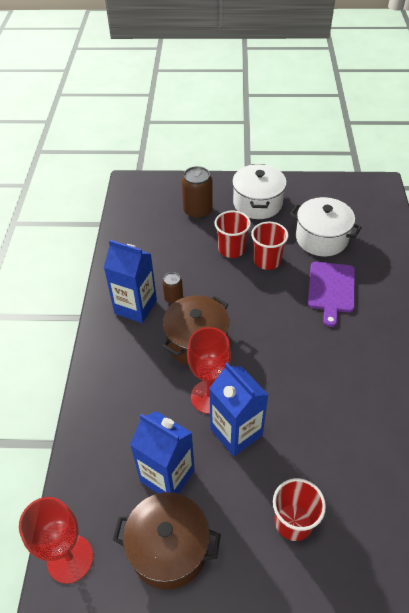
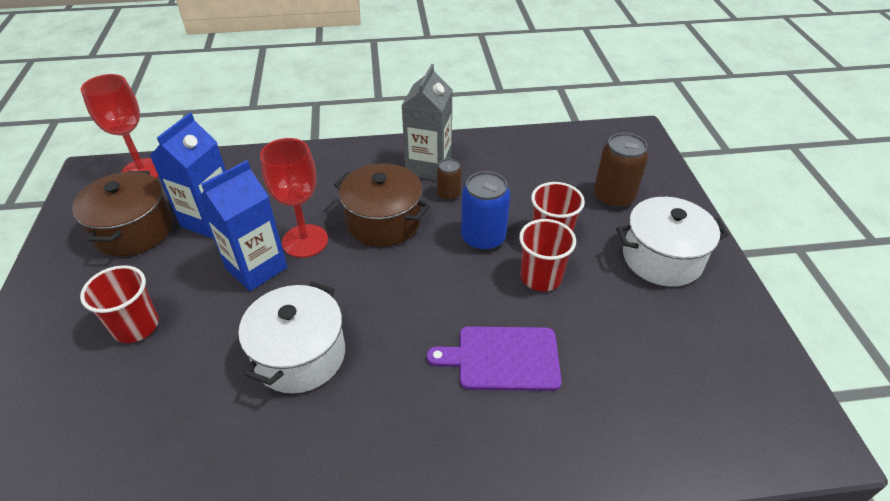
camera: 80 degrees right, 5 degrees down
(135, 307) = (429, 167): blue carton -> grey carton
(226, 284) = (483, 238): none -> blue can
(321, 238) = (615, 343): white pot -> white pot (300, 355)

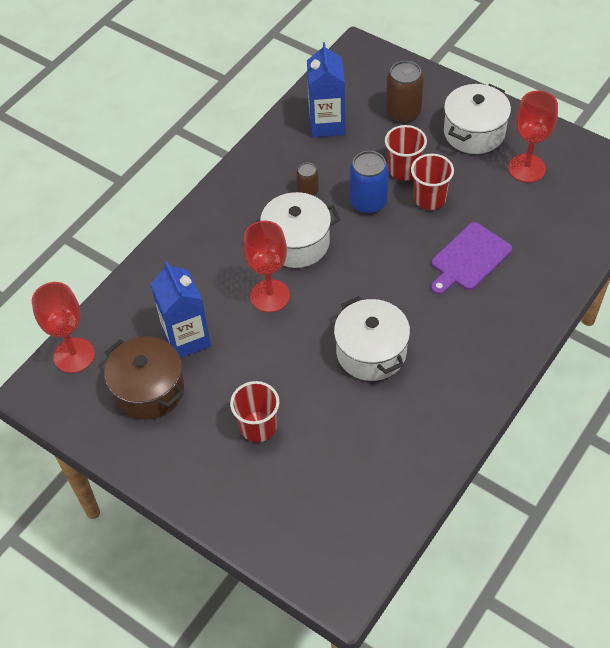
camera: 45 degrees left, 10 degrees up
(256, 268) = (268, 336): blue carton -> blue carton (327, 124)
(383, 222) = (297, 243): brown pot -> white pot
(429, 167) = (267, 183): grey carton -> none
(678, 329) = (526, 168): none -> red goblet

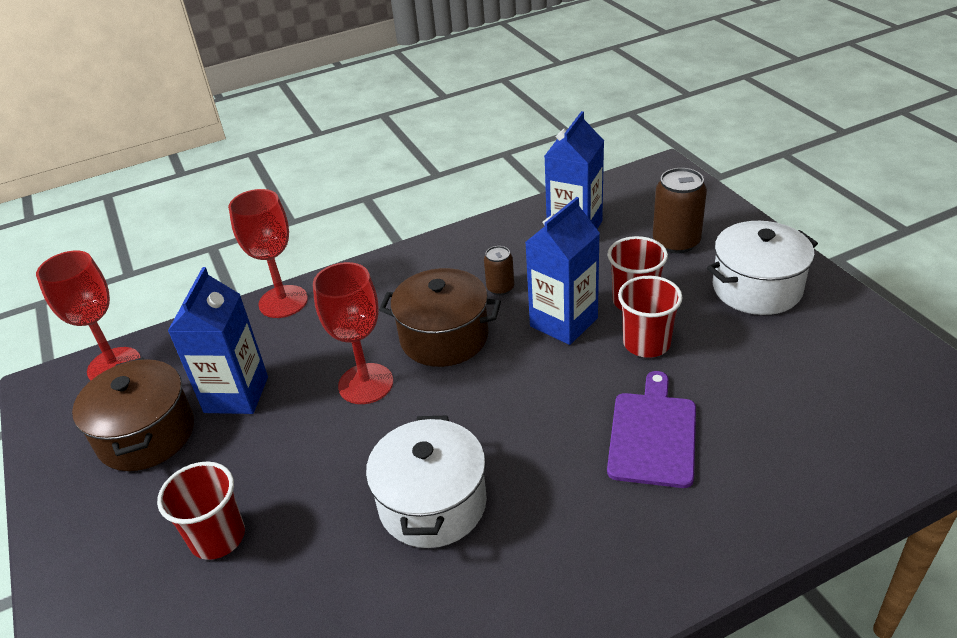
camera: 30 degrees right, 15 degrees down
(297, 243) = (444, 337): white pot -> brown pot
(368, 202) = (563, 322): blue can -> blue carton
(469, 258) = (653, 435): purple cutting board -> purple cutting board turned 120 degrees clockwise
(526, 168) = (809, 351): red goblet -> red goblet (283, 302)

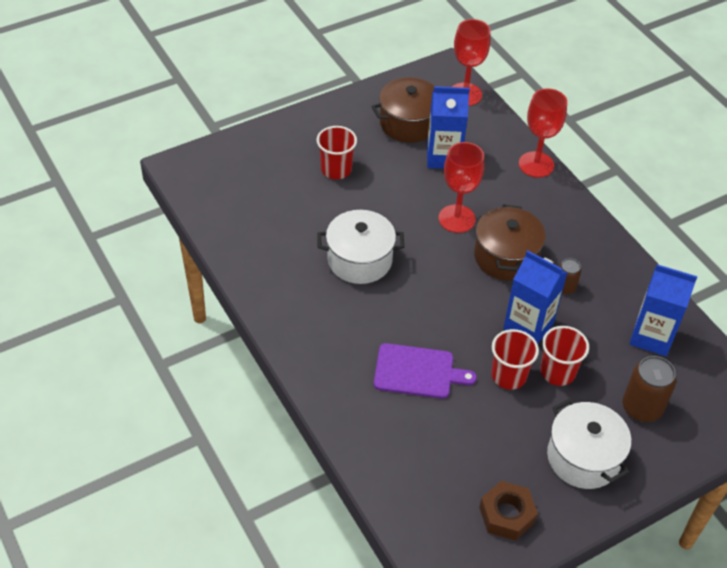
camera: 80 degrees right, 10 degrees up
(862, 354) = (506, 515): none -> brown nut

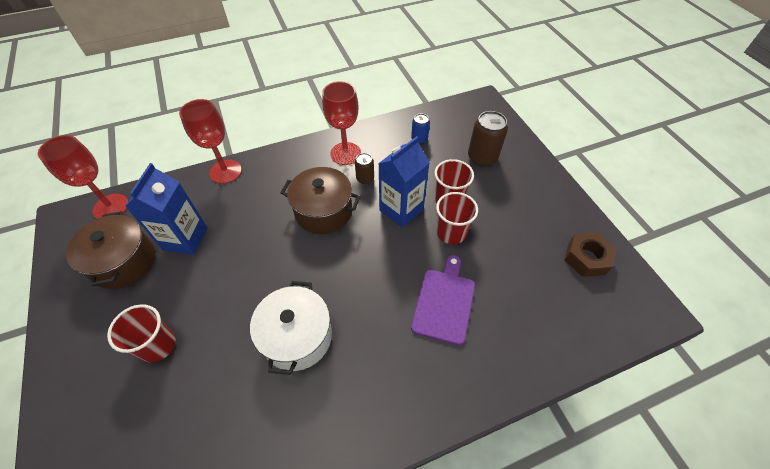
camera: 80 degrees left, 5 degrees up
(456, 219) = (268, 241): red goblet -> red goblet (345, 153)
(583, 457) = (528, 199): white pot -> none
(651, 336) = (419, 139): blue carton -> blue can

